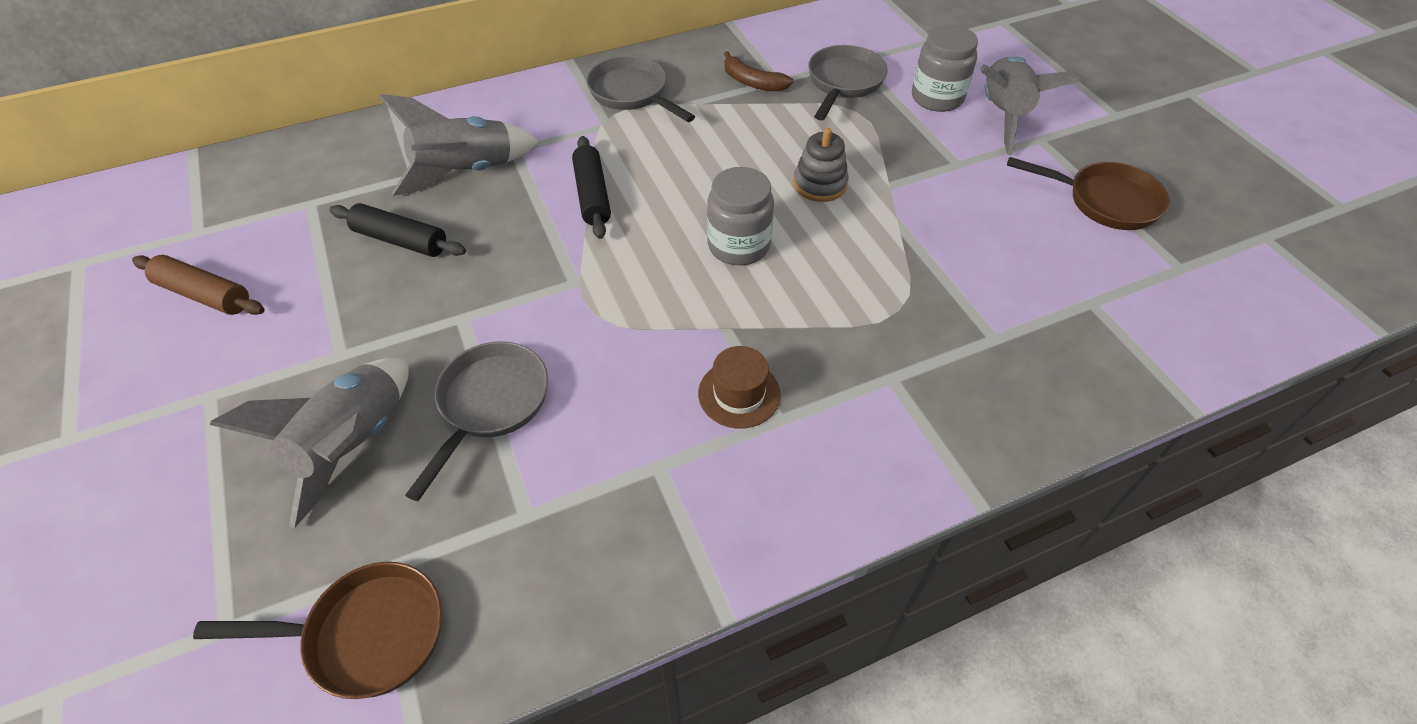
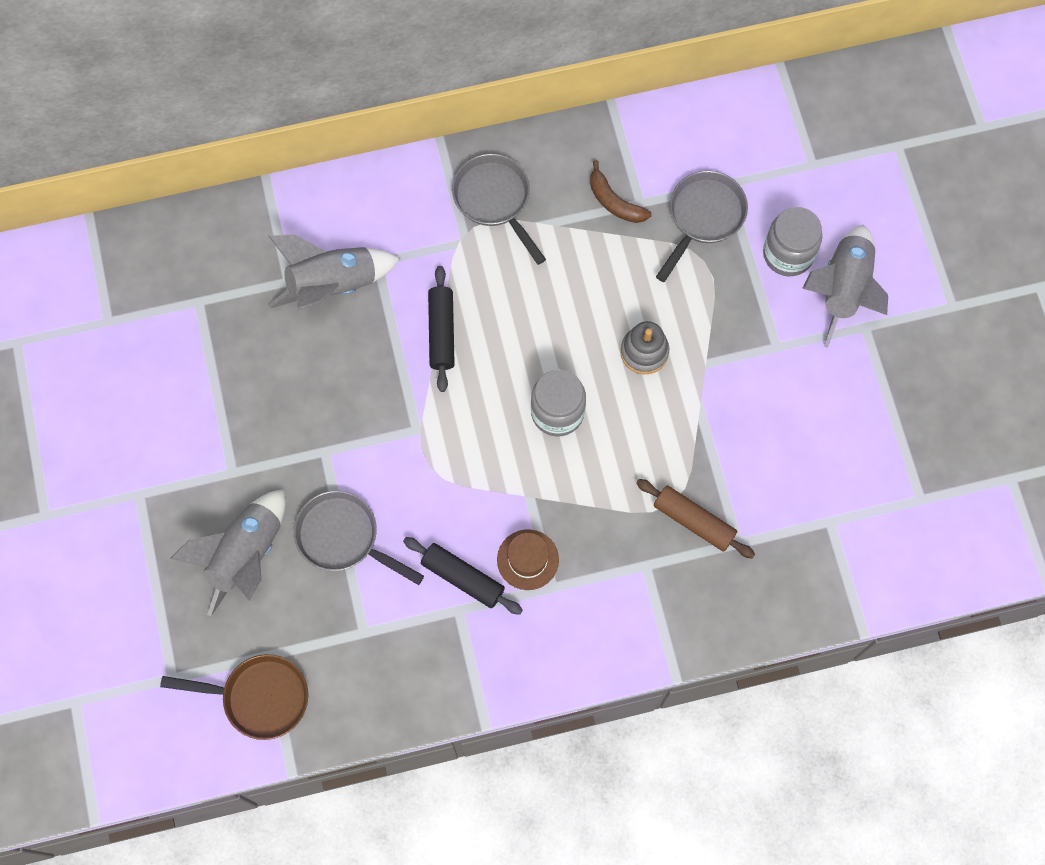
camera: 10 degrees right, 20 degrees up
(204, 294) = (123, 393): brown rolling pin -> brown rolling pin (694, 521)
(400, 240) = (276, 359): black rolling pin -> black rolling pin (463, 578)
(490, 405) = (343, 537): grey pan -> grey pan turned 90 degrees counterclockwise
(1104, 201) = (890, 414): brown pan -> none

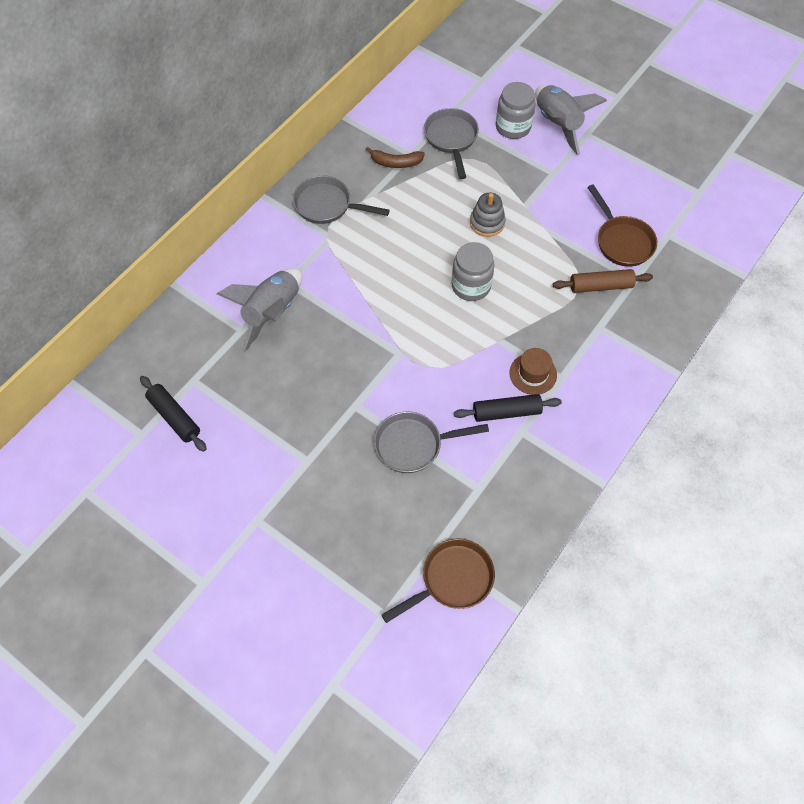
camera: 40 degrees left, 10 degrees down
(246, 555) = (362, 502): grey rocket -> none
(441, 332) = (363, 292): black rolling pin -> black rolling pin (174, 417)
(770, 488) = (622, 241): none -> brown pan

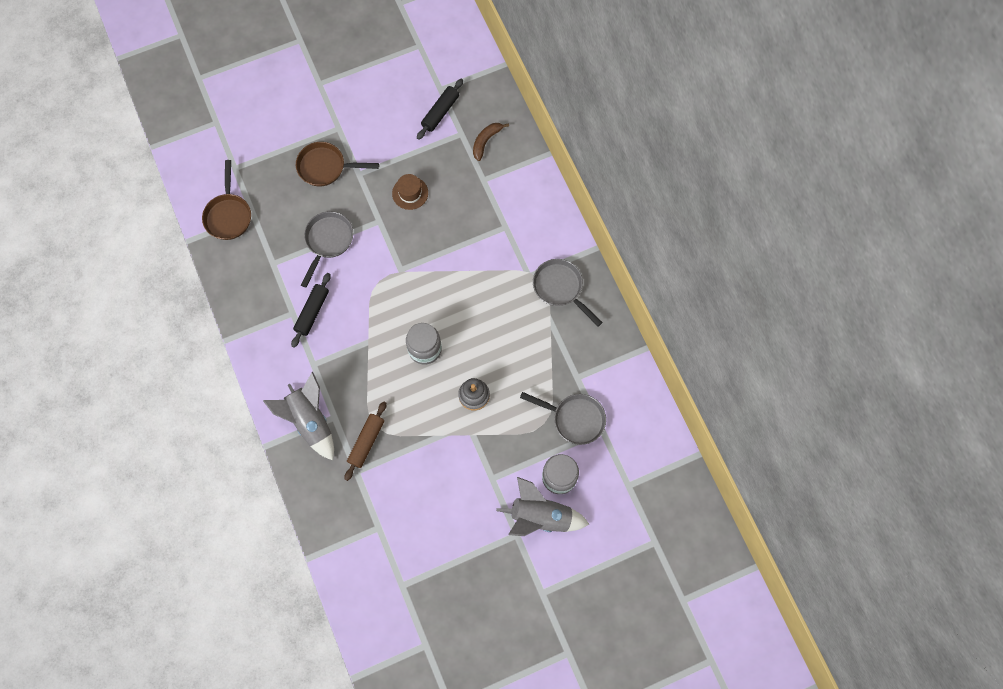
camera: 120 degrees right, 10 degrees up
(174, 417) = (440, 112): black rolling pin -> black rolling pin turned 45 degrees counterclockwise
(272, 313) = (485, 205): grey rocket -> grey rocket (310, 421)
(327, 205) = (560, 288): grey pan -> grey pan turned 90 degrees counterclockwise
(395, 162) = (574, 361): brown banana -> brown banana (486, 141)
(533, 374) = (328, 347): brown hat -> brown hat (410, 193)
(622, 241) = (395, 486): brown pan -> brown pan (325, 167)

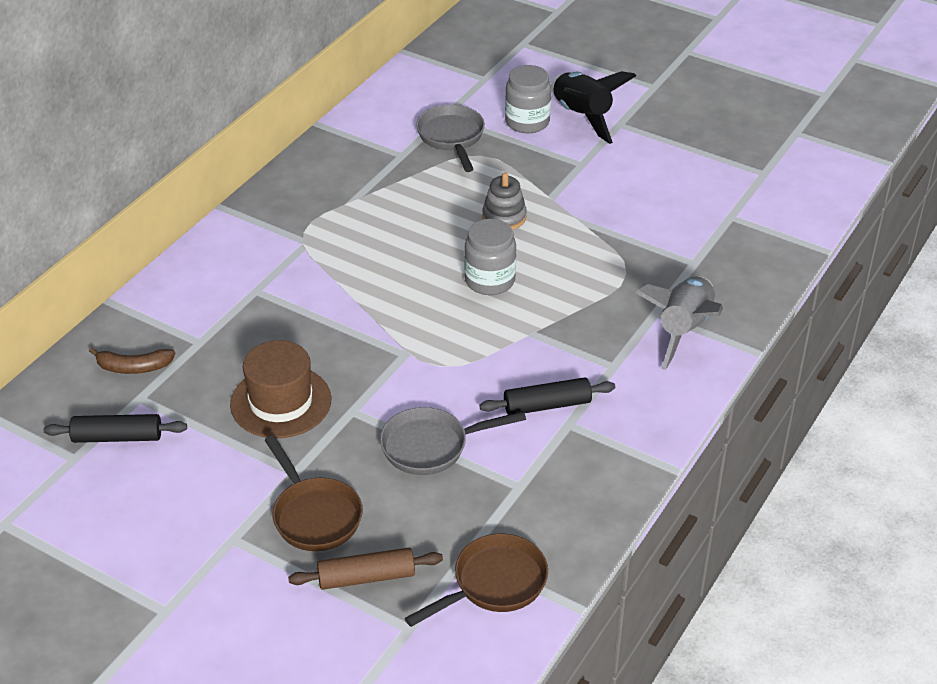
camera: 125 degrees left, 30 degrees down
(366, 442) = (652, 271): brown rolling pin -> brown rolling pin (366, 577)
(410, 193) = (281, 402): brown hat -> brown hat, size x1.62
(540, 517) = (582, 117): grey rocket -> black rocket
(560, 288) = (301, 211): grey pan -> none

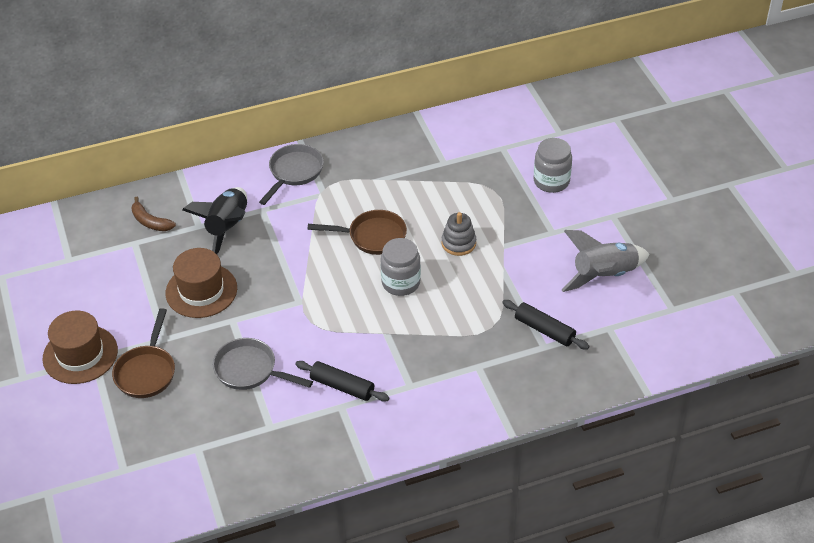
camera: 40 degrees right, 5 degrees up
(117, 437) = (100, 260): black rolling pin -> black rolling pin (544, 330)
(210, 545) = (80, 354): none -> brown hat
(366, 577) = (134, 426): brown rolling pin -> none
(452, 137) = (489, 167): grey pan -> grey pan (294, 172)
(494, 584) = (192, 476): brown pan -> brown pan (372, 236)
(582, 117) = (593, 197): black rocket -> black rocket (227, 228)
(683, 330) = (481, 389): grey rocket -> grey rocket (604, 275)

